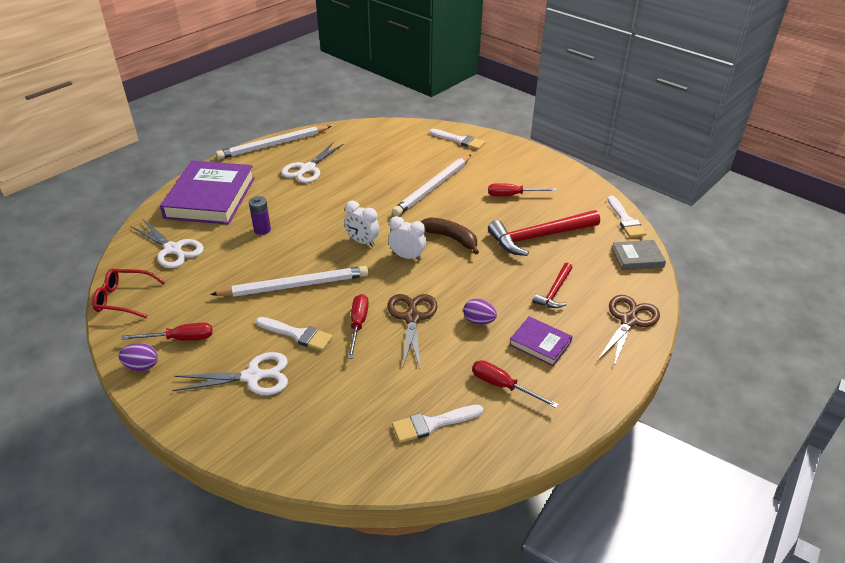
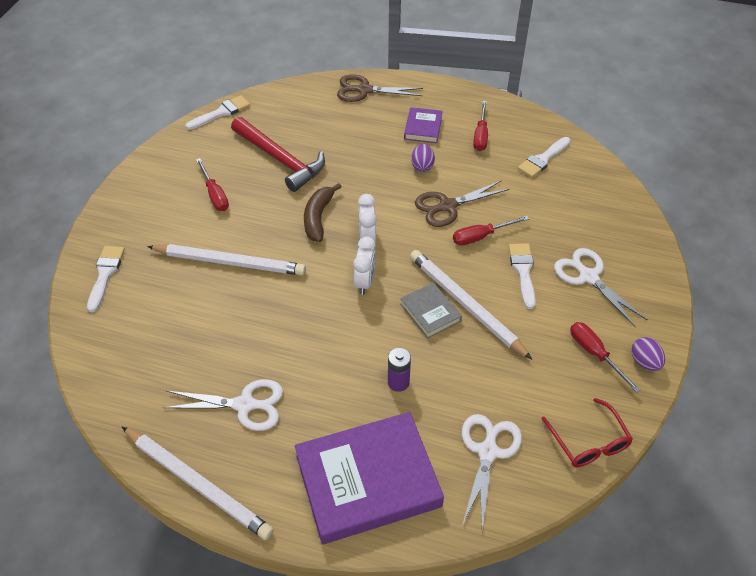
camera: 115 degrees left, 10 degrees up
(432, 424) = (543, 159): white brush -> white brush turned 90 degrees clockwise
(554, 291) = (355, 133): red hammer -> none
(637, 258) = (278, 97): grey book -> grey book (430, 312)

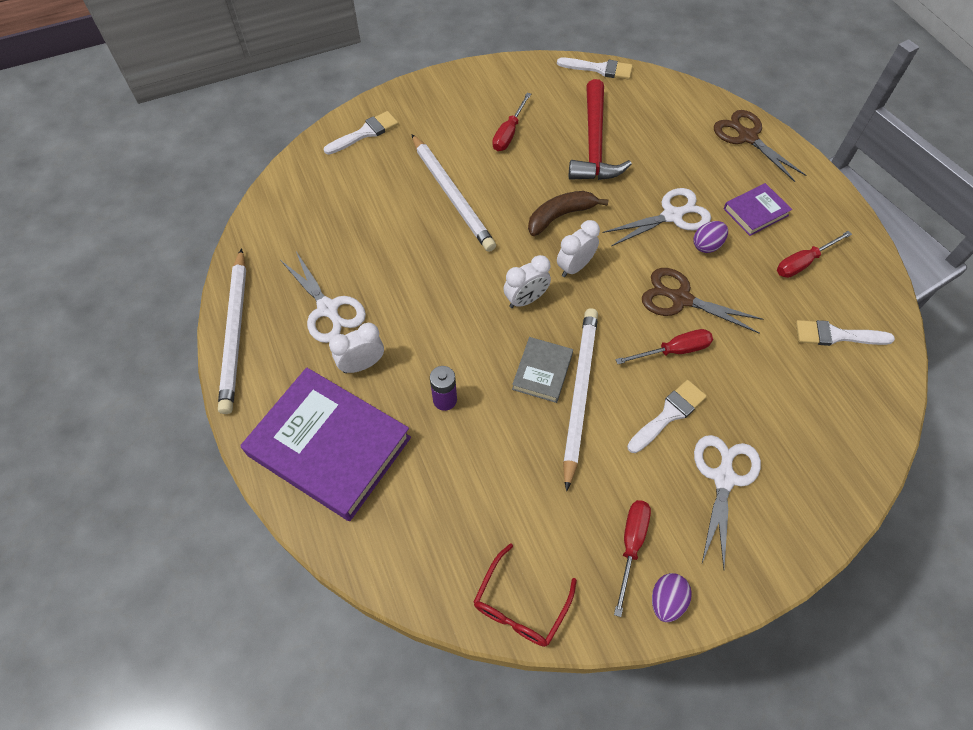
camera: 50 degrees right, 10 degrees up
(318, 414) = (362, 364): none -> white clock
(481, 236) = (673, 351): red screwdriver -> red screwdriver turned 135 degrees clockwise
(487, 452) = (434, 521): white scissors -> white scissors (672, 216)

